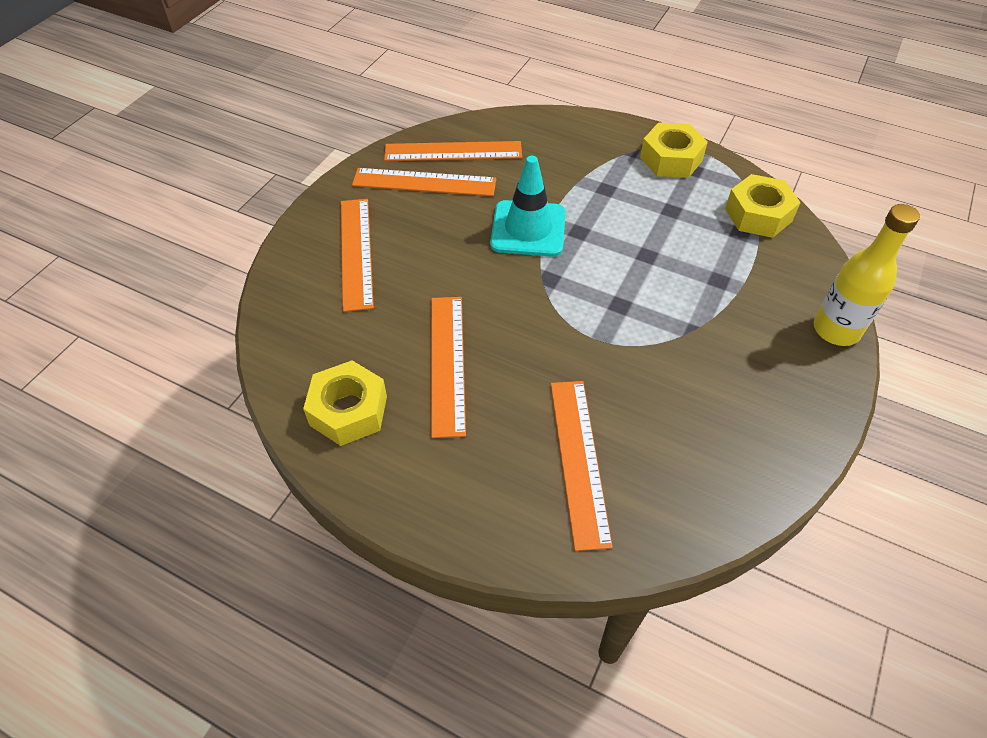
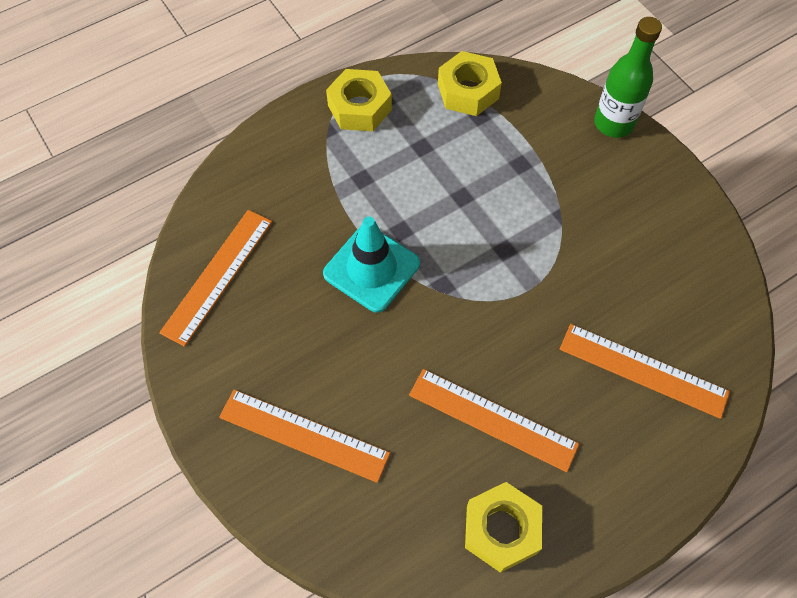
camera: 60 degrees left, 10 degrees up
(424, 182) = (245, 324): orange ruler -> none
(836, 330) = (613, 123): yellow bottle -> green bottle

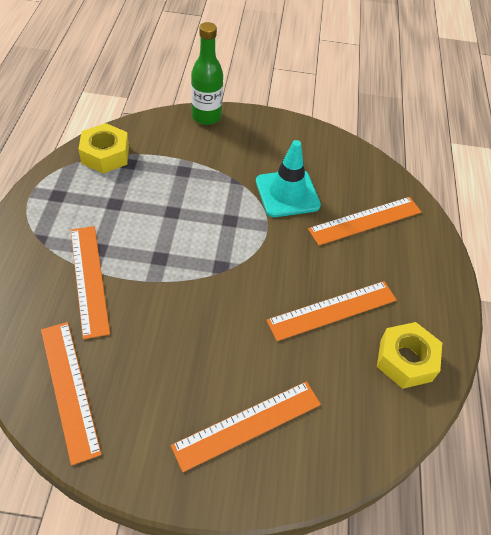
camera: 55 degrees left, 10 degrees down
(326, 199) = (89, 279): none -> orange ruler
(359, 107) = (45, 211): yellow nut -> none
(371, 268) = (168, 293): turquoise traffic cone -> turquoise traffic cone (287, 193)

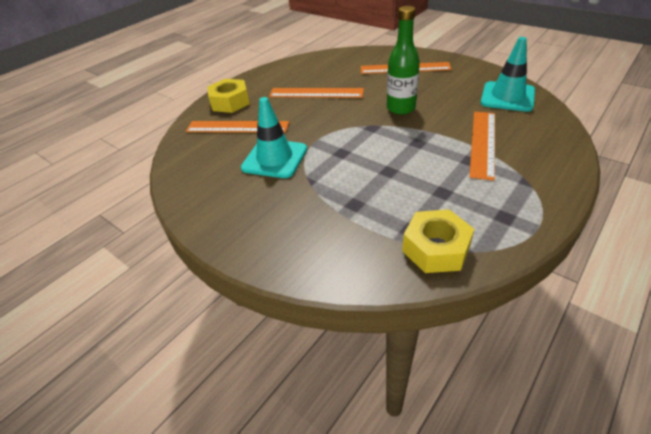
camera: 140 degrees left, 10 degrees down
(69, 388) = (507, 97): orange ruler -> turquoise traffic cone
(206, 116) = (281, 262): green bottle -> green bottle (401, 108)
(405, 360) = (298, 70): yellow nut -> yellow nut (230, 102)

